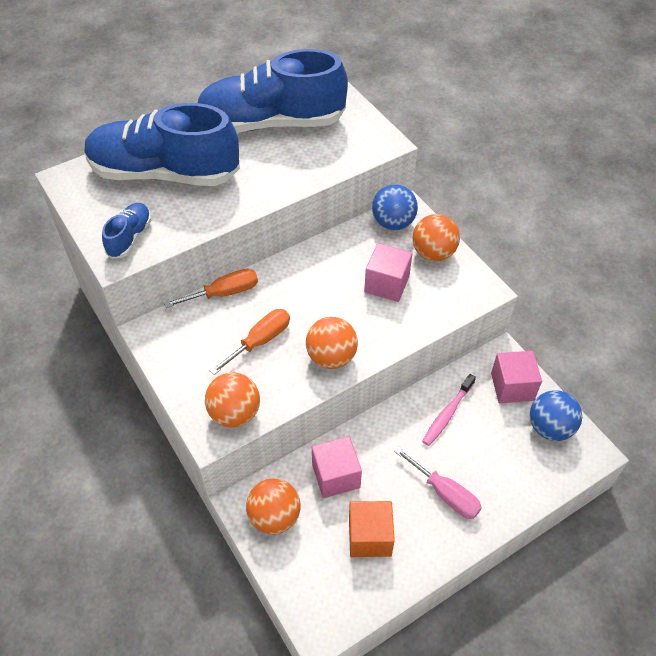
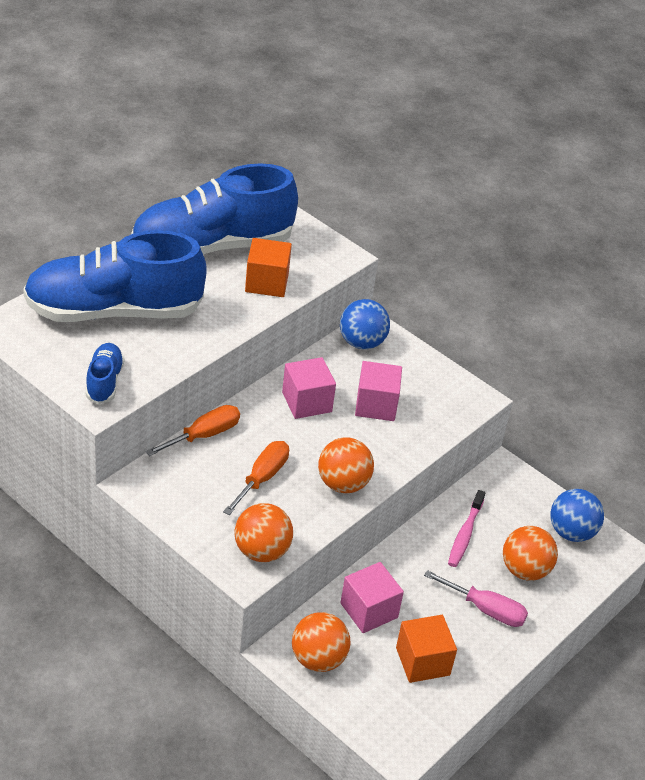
camera: 20 degrees left, 10 degrees down
(307, 160) = (267, 282): none -> orange cube
(433, 253) = (414, 368): orange ball -> orange ball (524, 570)
(512, 386) = (523, 498): pink cube -> pink cube (307, 402)

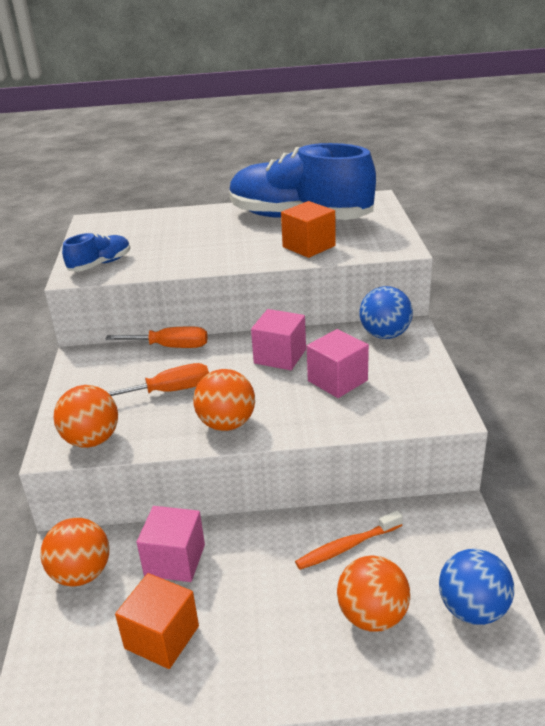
camera: 50 degrees right, 10 degrees down
(114, 311) = (172, 232): blue shoe -> none
(465, 534) = (346, 546): pink toothbrush -> orange toothbrush
(485, 609) = (284, 629): pink screwdriver -> none

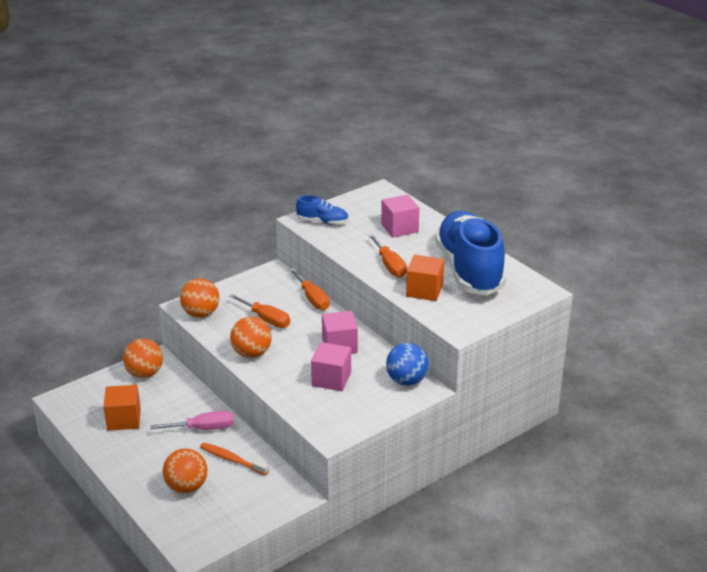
camera: 55 degrees right, 0 degrees up
(175, 560) = (176, 400): pink cube -> pink cube (399, 228)
(239, 251) = (389, 265): none -> orange screwdriver
(260, 552) = (203, 429): none -> pink screwdriver
(472, 609) = (217, 524): blue ball -> none

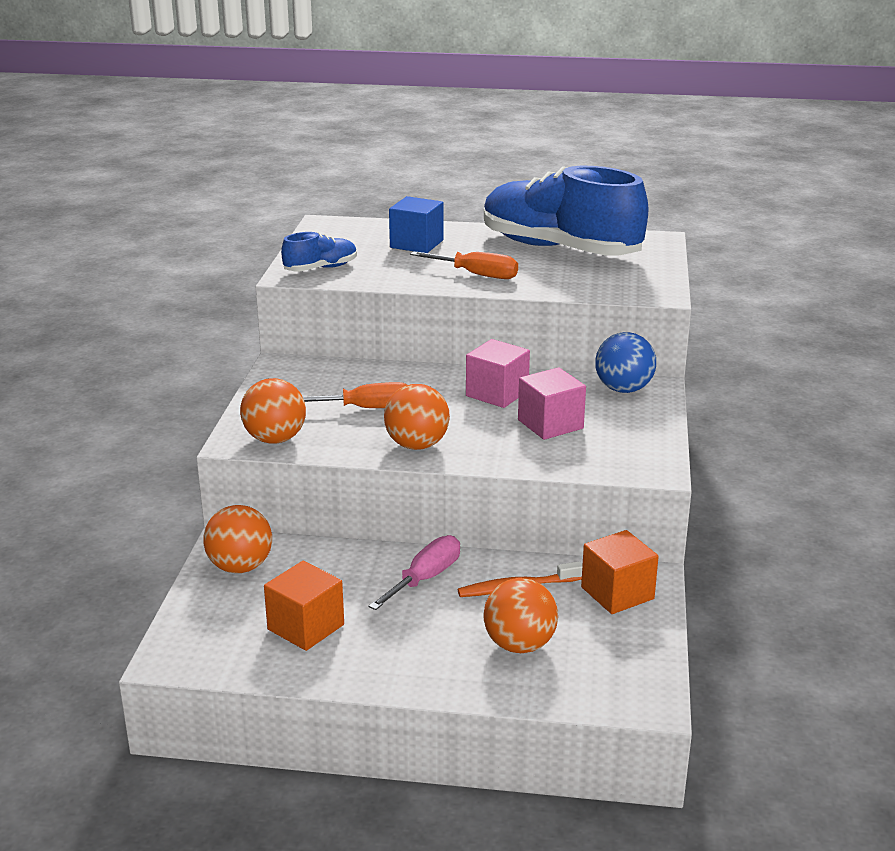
camera: 45 degrees left, 5 degrees down
(312, 299) = (381, 368): orange screwdriver -> none
(399, 228) = (416, 244): pink cube -> blue cube
(424, 290) = (556, 279): orange cube -> orange cube (617, 593)

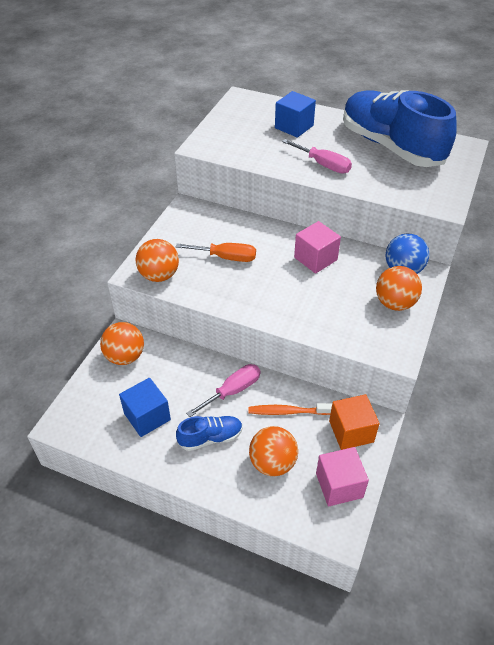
camera: 15 degrees right, 20 degrees up
(306, 627) = (147, 416): orange cube -> blue cube
(321, 268) = (222, 142): blue shoe -> blue shoe (210, 438)
(417, 445) = (246, 298): orange ball -> orange ball (394, 303)
(477, 275) = (323, 165): orange screwdriver -> pink screwdriver
(550, 424) = (341, 295): pink cube -> pink cube (339, 485)

